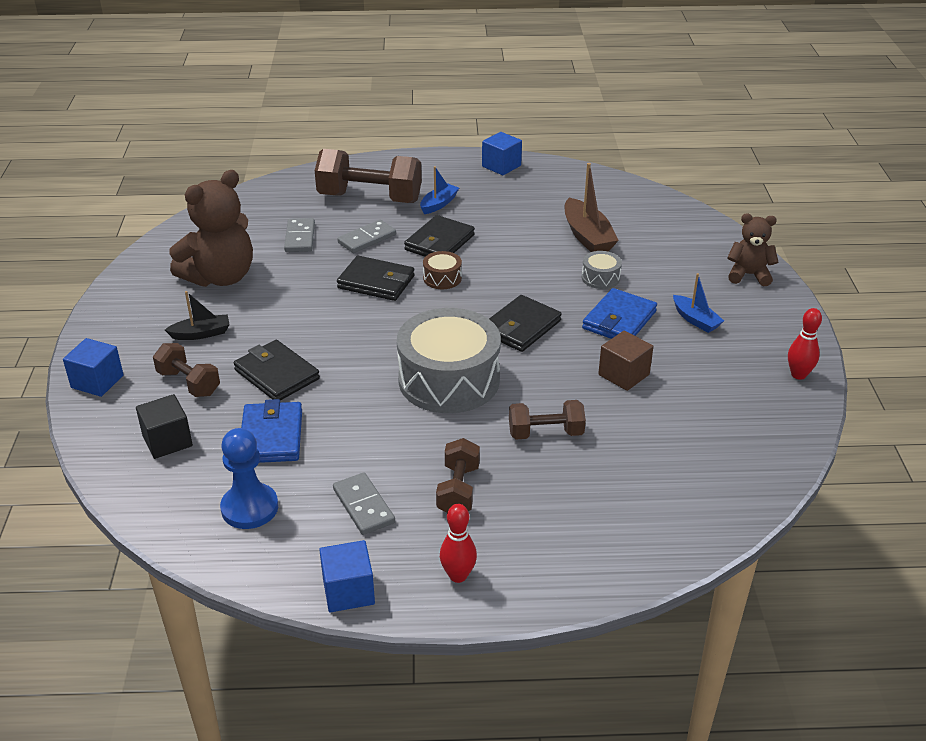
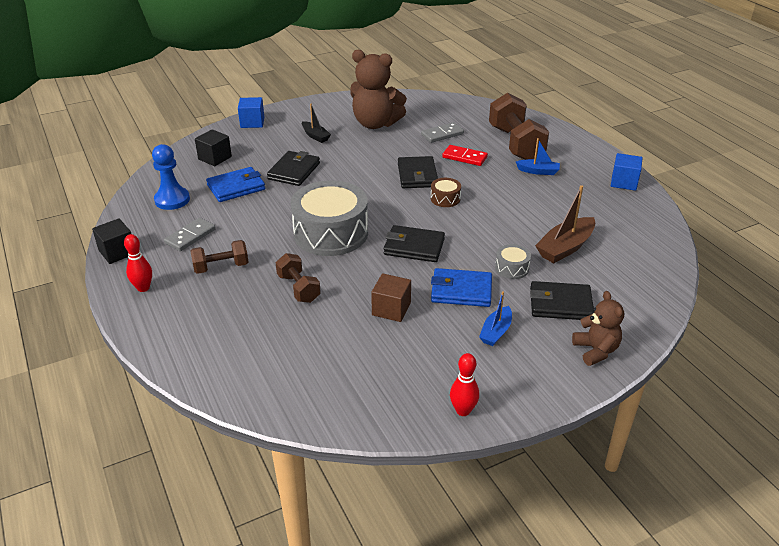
camera: 65 degrees right, 0 degrees up
(189, 383) = (268, 147): brown dumbbell -> none
(348, 591) = (117, 252): blue cube -> black cube
(367, 239) = (464, 157): grey domino -> red domino
(439, 242) = (488, 185): black wallet -> black wallet (560, 304)

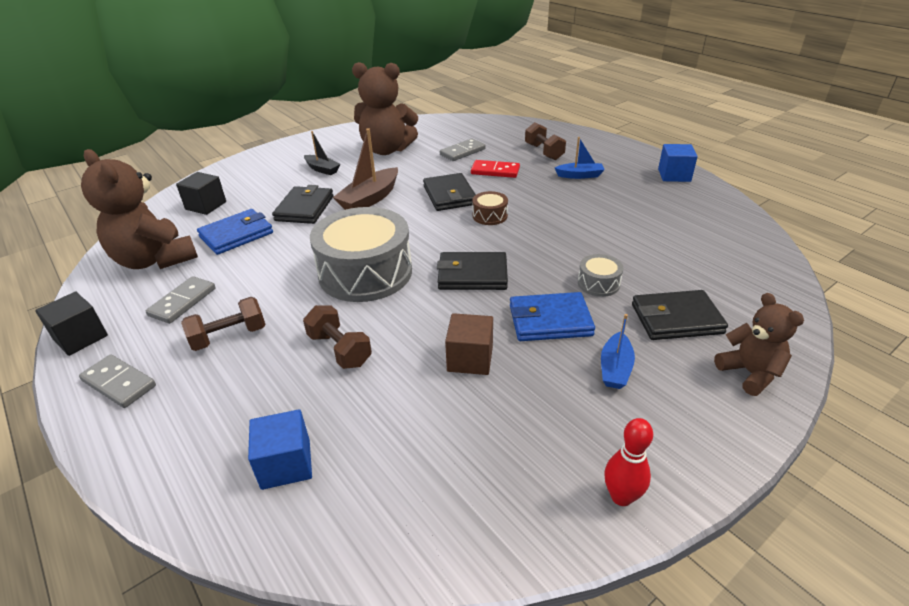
camera: 10 degrees left, 0 degrees up
(143, 288) = (119, 383): red bowling pin -> grey domino
(172, 200) = (155, 260): blue pawn -> brown teddy bear
(252, 122) = (246, 164): blue cube -> blue cube (286, 464)
(515, 144) = (544, 152): brown dumbbell -> brown dumbbell, size x0.55
(565, 247) = (648, 251): brown boat -> brown boat (370, 199)

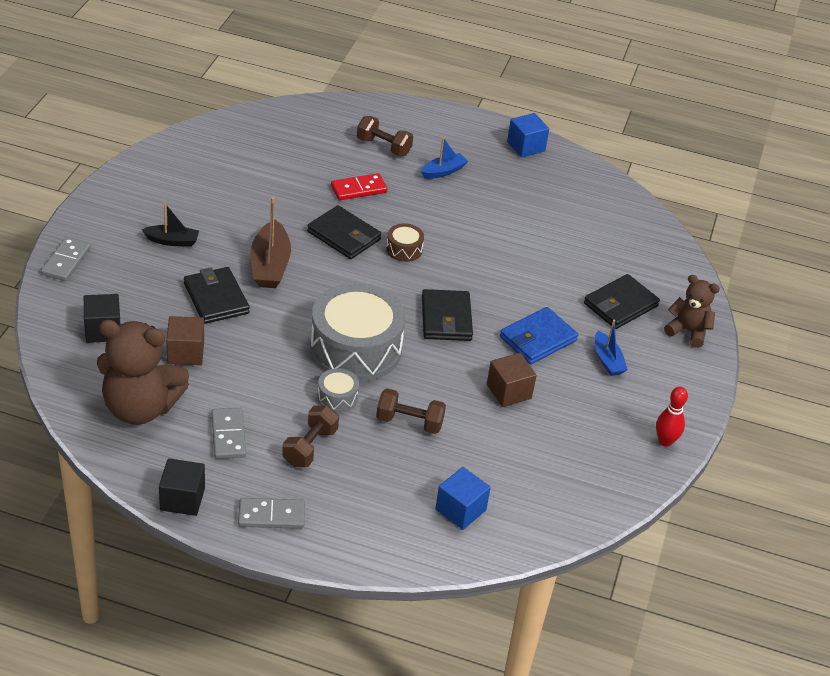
camera: 40 degrees left, 5 degrees up
(236, 235) = (185, 353): blue wallet -> brown cube
(386, 150) = (213, 190): brown teddy bear -> none
(462, 152) = (300, 170): grey domino -> grey domino (66, 261)
(472, 275) = (446, 318): black wallet -> black wallet turned 60 degrees counterclockwise
(598, 283) = (547, 292): grey drum -> grey drum (337, 397)

